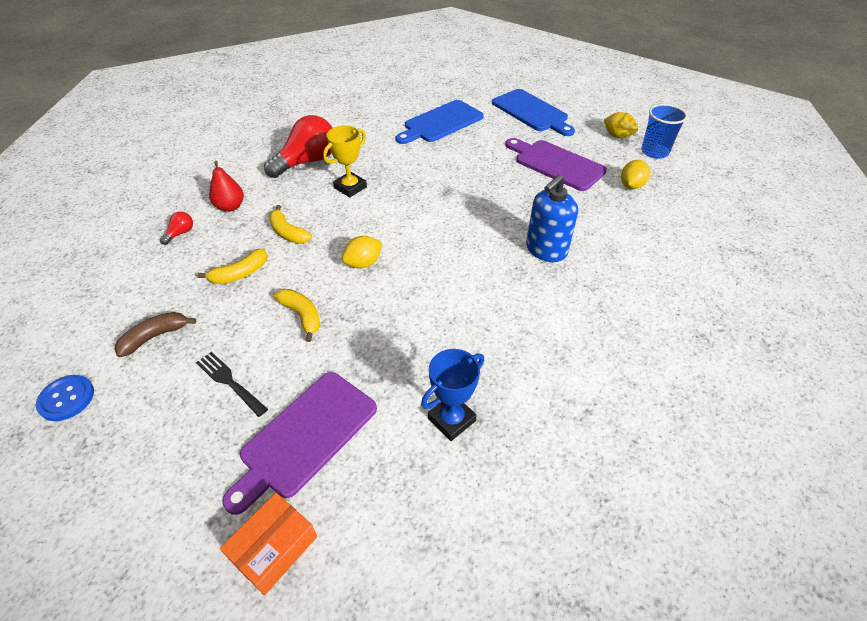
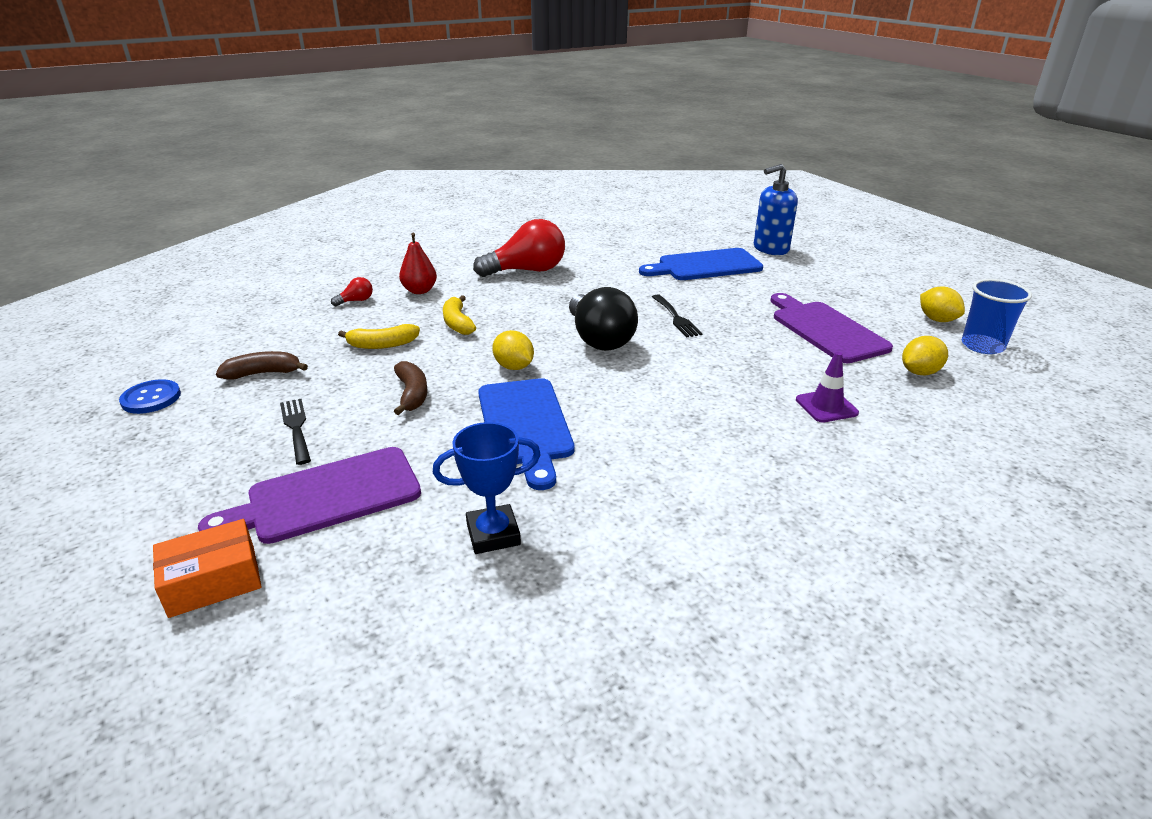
camera: 25 degrees right, 15 degrees down
(302, 316) = (412, 394): yellow banana -> brown banana
(350, 187) = (554, 300): yellow trophy -> none
(363, 263) = (514, 367): yellow lemon -> yellow lemon turned 60 degrees clockwise
(409, 217) = (599, 339): none -> black light bulb
(451, 180) = (676, 318): none -> black fork
(532, 112) = (831, 276): blue cutting board -> blue cutting board (525, 425)
(546, 250) = (745, 408): blue soap dispenser -> blue soap dispenser (770, 249)
(594, 232) = (826, 406): none -> purple traffic cone

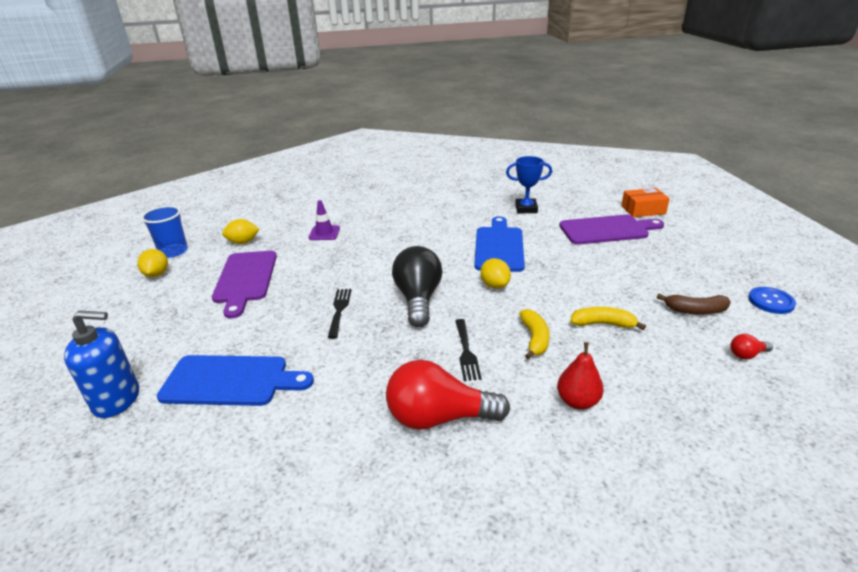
camera: 160 degrees left, 0 degrees up
(296, 428) = (642, 265): black fork -> black fork (466, 352)
(356, 301) = (652, 396): red light bulb -> red light bulb (747, 354)
(412, 394) = (570, 276): brown banana -> none

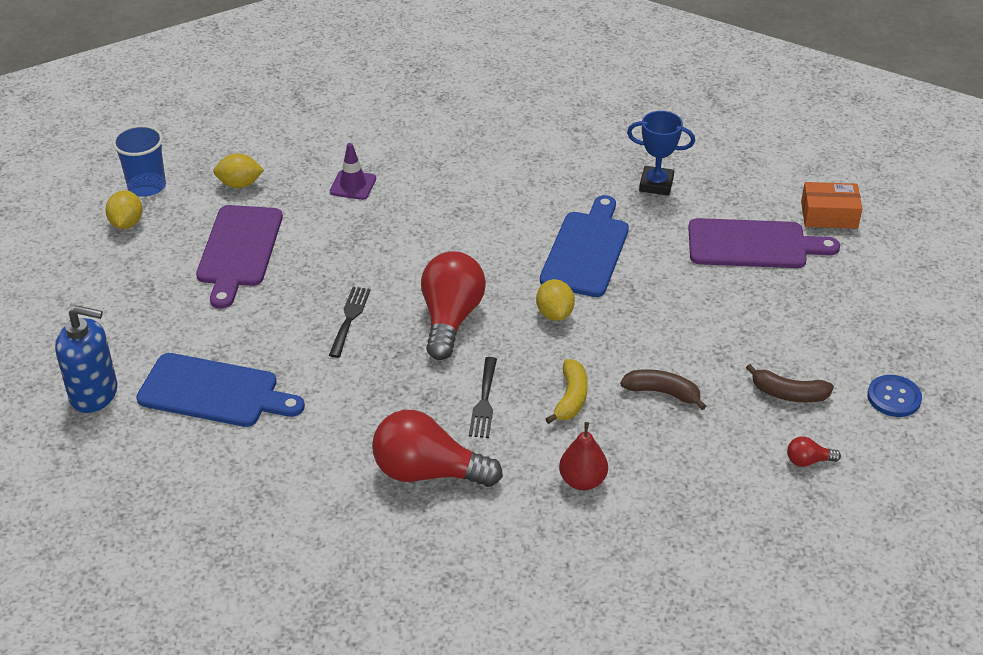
camera: 10 degrees right, 10 degrees up
(418, 299) = (450, 319): black light bulb -> red light bulb
(602, 324) = (662, 392): yellow banana -> brown banana

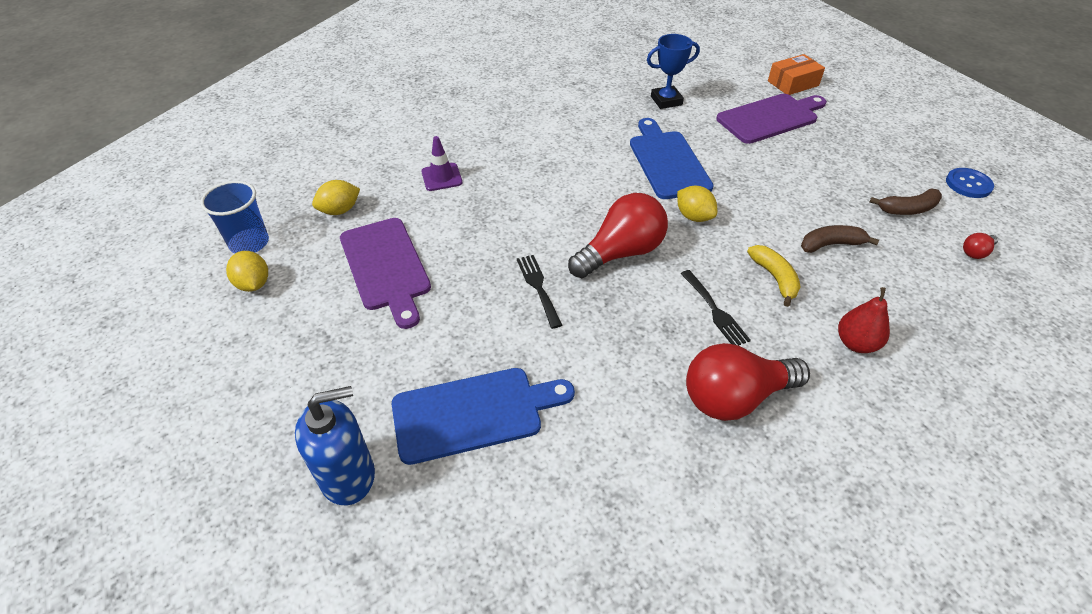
camera: 30 degrees left, 5 degrees up
(450, 319) = (620, 253): red light bulb -> red light bulb turned 75 degrees clockwise

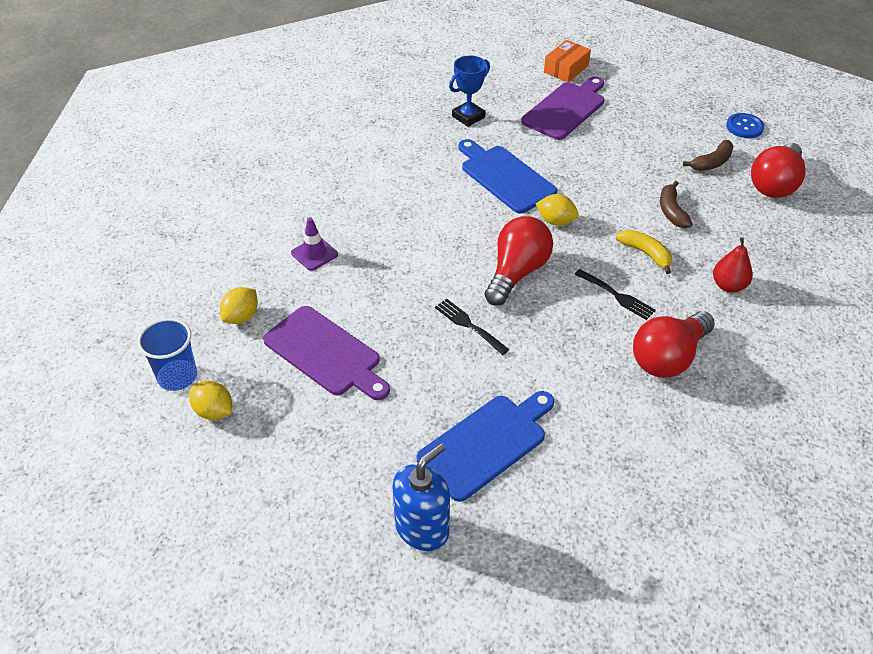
camera: 25 degrees left, 0 degrees up
(830, 244) = (671, 211): brown banana -> brown banana turned 60 degrees counterclockwise
(976, 252) = (775, 184): red light bulb -> red light bulb, size x2.36

